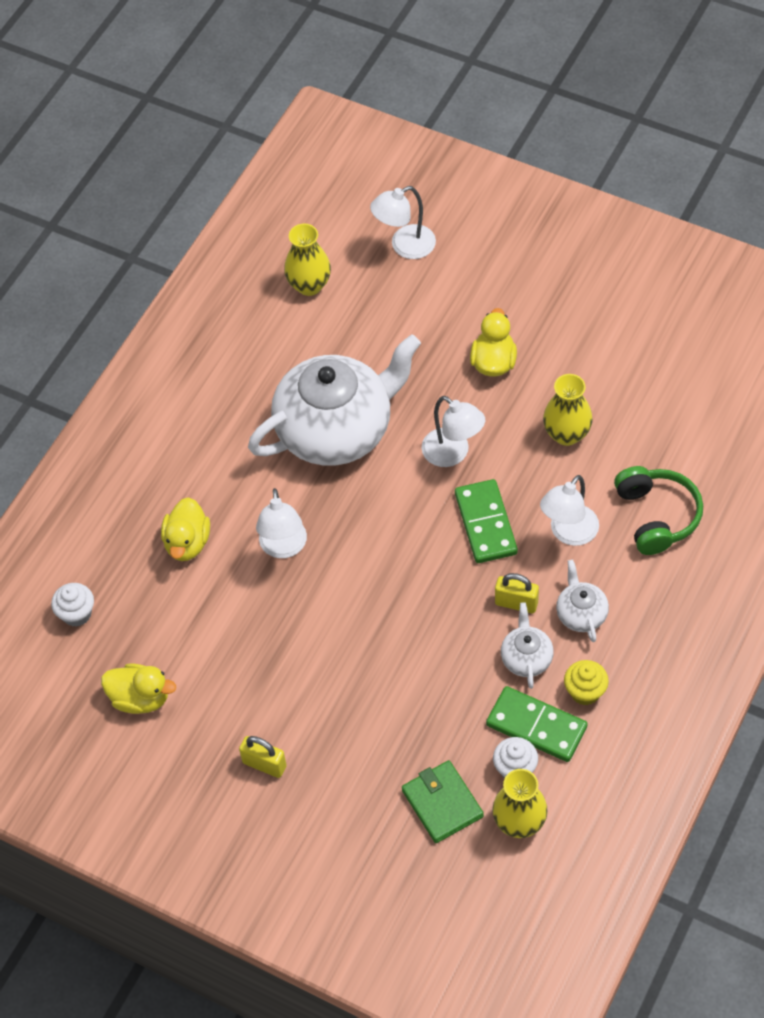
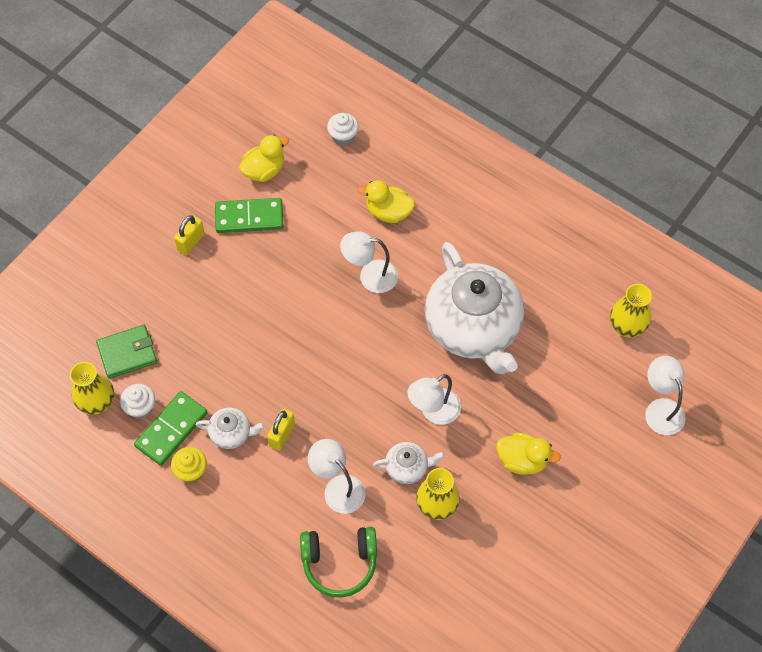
camera: 95 degrees right, 5 degrees up
(140, 698) = (264, 170): yellow duck -> yellow duck turned 150 degrees counterclockwise
(486, 523) = (361, 425): green domino -> green domino (249, 217)
(581, 614) = (261, 482): white teapot -> white teapot (407, 467)

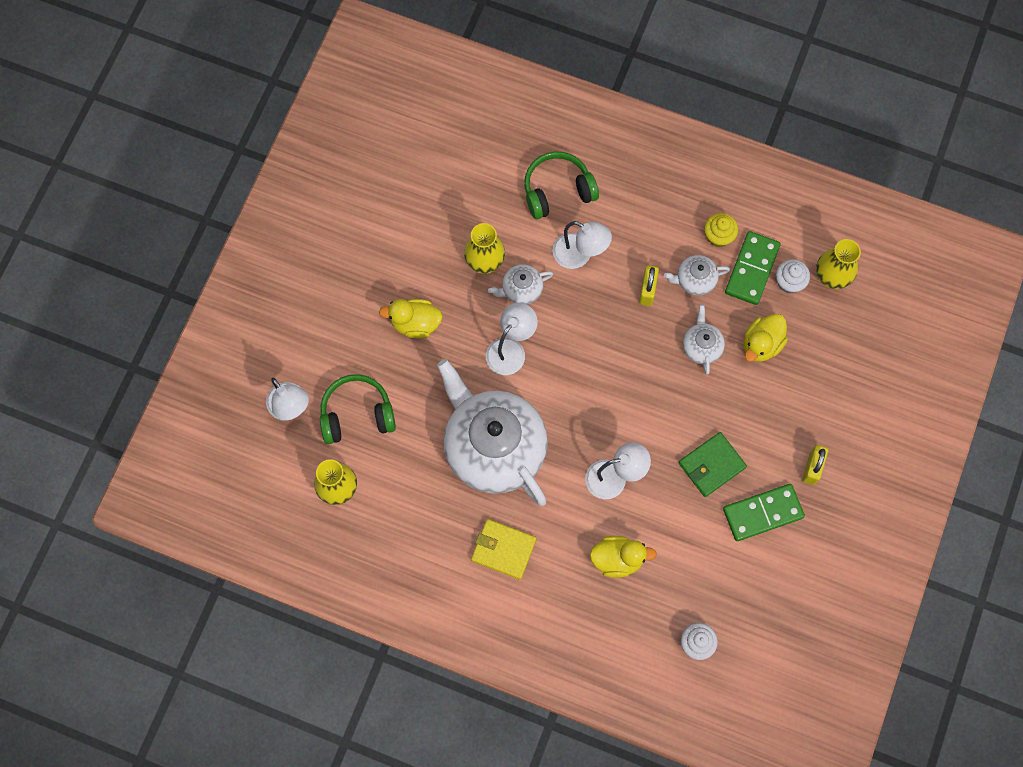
camera: 165 degrees right, 10 degrees up
(127, 353) = (825, 332): green wallet -> green wallet (711, 465)
(249, 369) = (701, 346): none -> white teapot
(264, 170) = (768, 575): yellow duck -> yellow duck (761, 344)
(486, 242) = (503, 549): none -> yellow wallet
(597, 388) = (357, 414): none -> green headphones

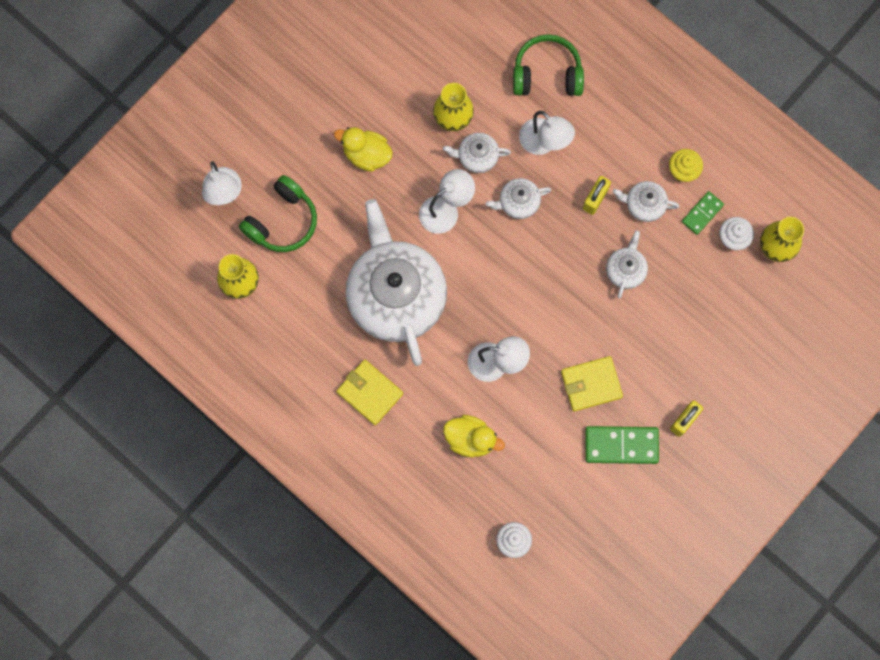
camera: 20 degrees right, 5 degrees up
(357, 414) = (282, 221): green headphones -> green headphones turned 120 degrees clockwise
(576, 319) = (518, 202): none -> white teapot
(711, 465) = (591, 384): green wallet -> yellow wallet
(751, 269) = (702, 213): green domino -> green domino, size x0.60
(761, 344) = (683, 288): yellow duck -> none

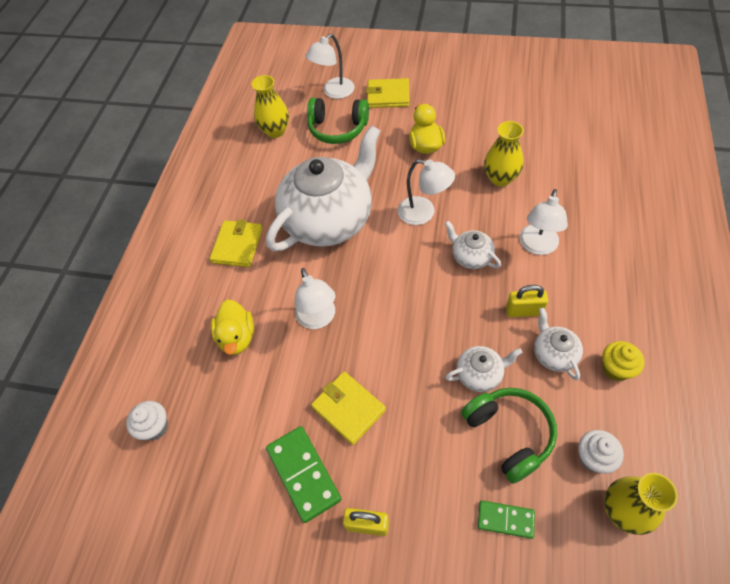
camera: 65 degrees right, 20 degrees down
(270, 144) = (388, 96): none -> yellow wallet
(477, 157) = (484, 209): white teapot -> none
(547, 74) = (595, 216): green headphones -> green headphones (509, 434)
(702, 213) = (592, 411): green domino -> green domino (505, 519)

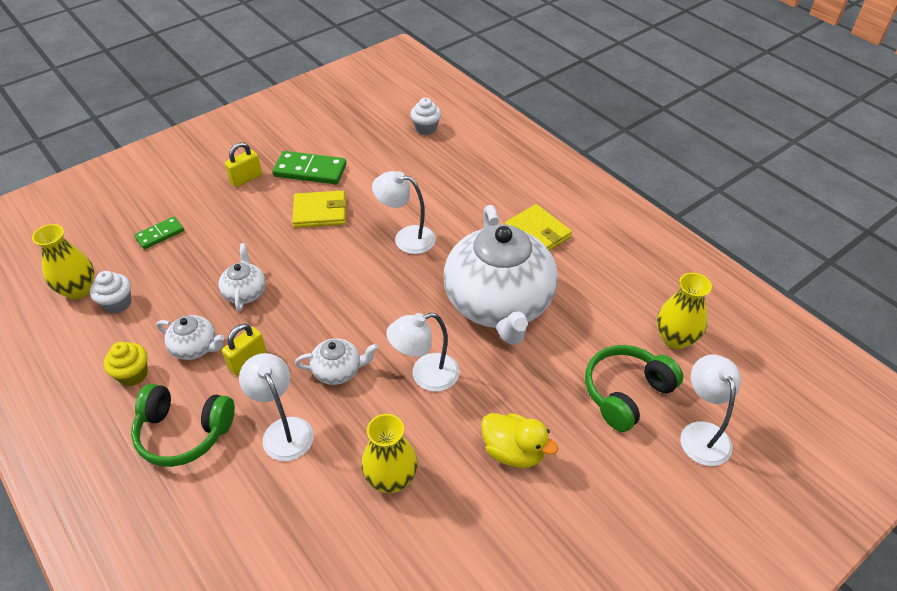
camera: 125 degrees right, 10 degrees down
(237, 337) = (446, 190): yellow duck -> none
(388, 96) = (642, 484): yellow wallet -> none
(480, 374) = (245, 292): white teapot -> white teapot turned 150 degrees clockwise
(509, 434) = (192, 274): green headphones -> green headphones (184, 432)

